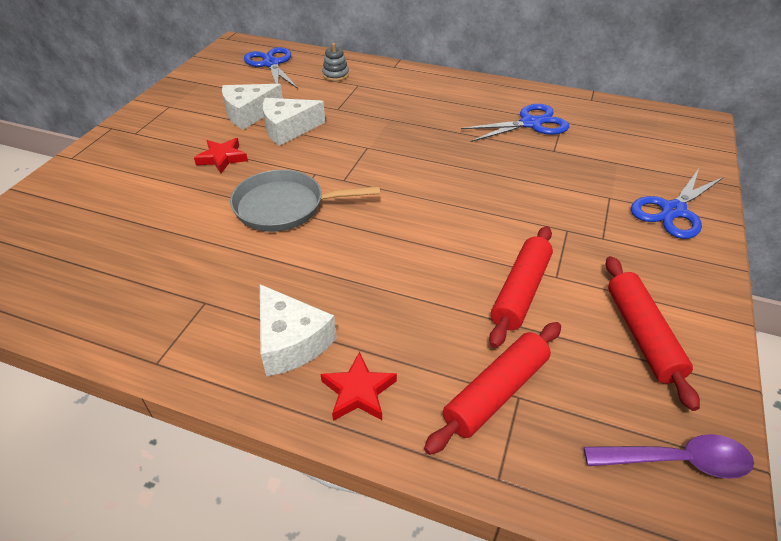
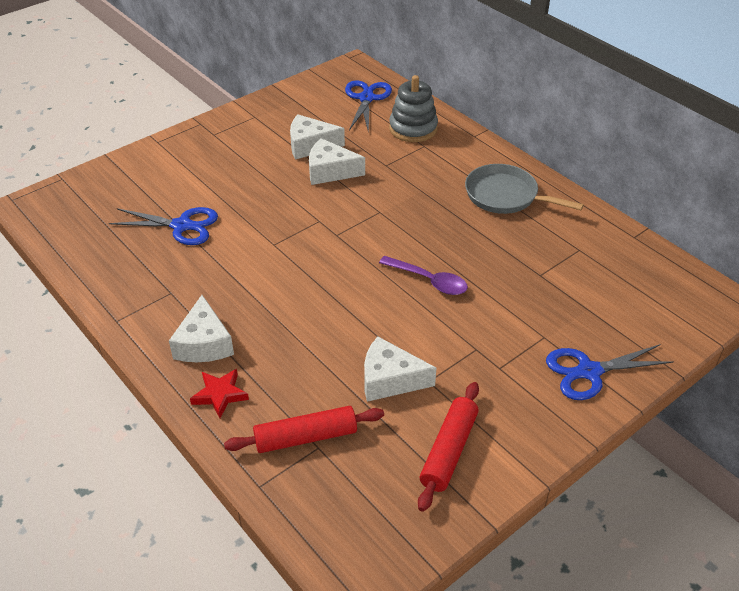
camera: 30 degrees right, 0 degrees up
(222, 158) = (260, 181): red star -> none
(285, 207) = (275, 241): grey pan -> grey pan (505, 196)
(335, 75) = (413, 128): grey stacking toy -> grey stacking toy, size x1.84
(521, 291) = (390, 379): red rolling pin -> white cheese
(530, 124) = (545, 241): blue scissors -> blue scissors (182, 226)
(677, 460) = (383, 535): purple spoon -> purple spoon (429, 281)

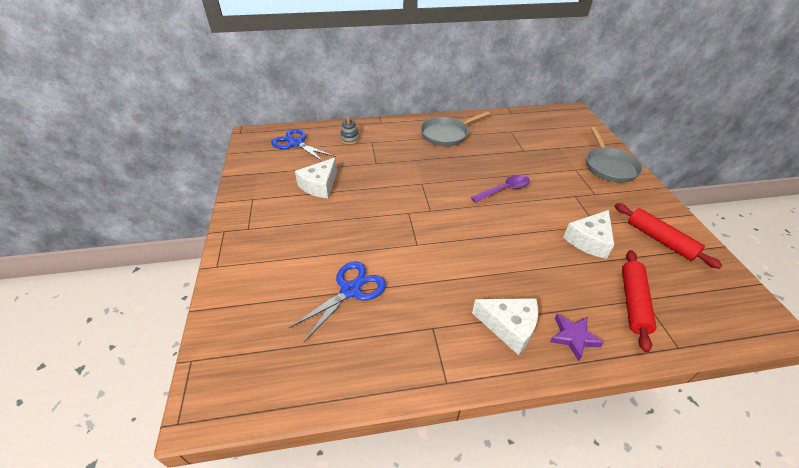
camera: 60 degrees left, 0 degrees up
(220, 395) = (573, 337): red star -> purple star
(330, 171) = (359, 188): white cheese -> none
(413, 128) = (349, 139): grey stacking toy -> grey stacking toy, size x0.54
(589, 372) = (609, 166): blue scissors -> grey pan

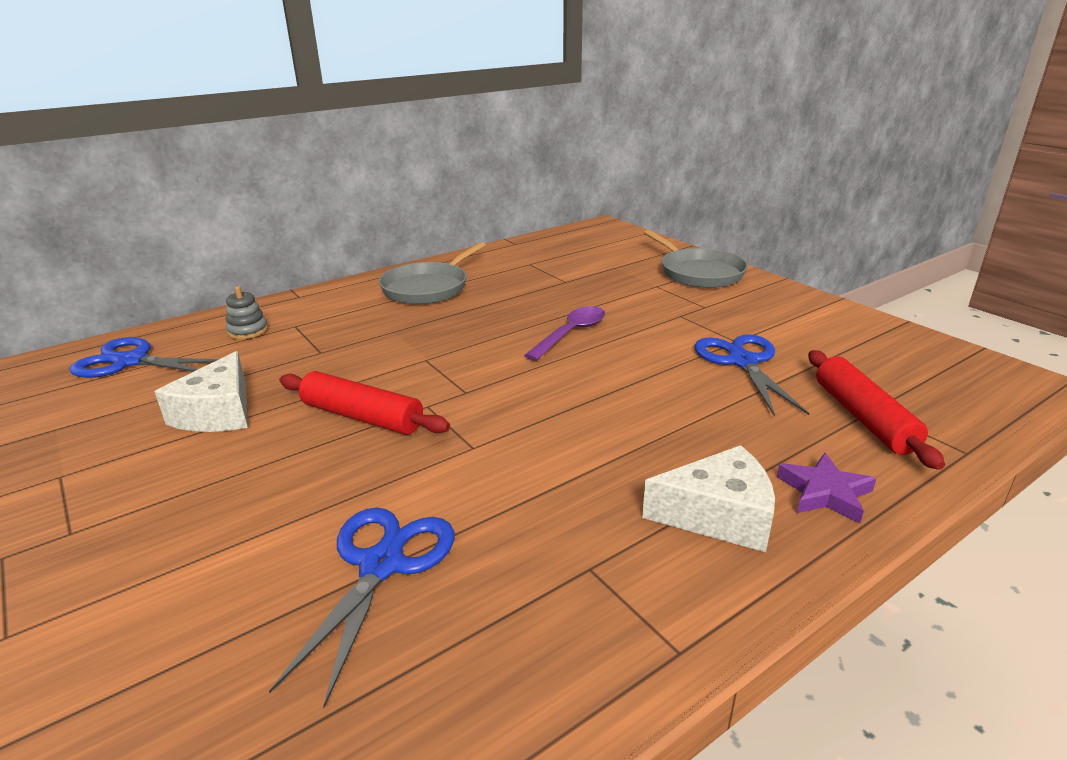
camera: 25 degrees left, 15 degrees down
(589, 240) = (742, 362): white cheese -> blue scissors
(660, 240) = (830, 335): red rolling pin -> red rolling pin (362, 417)

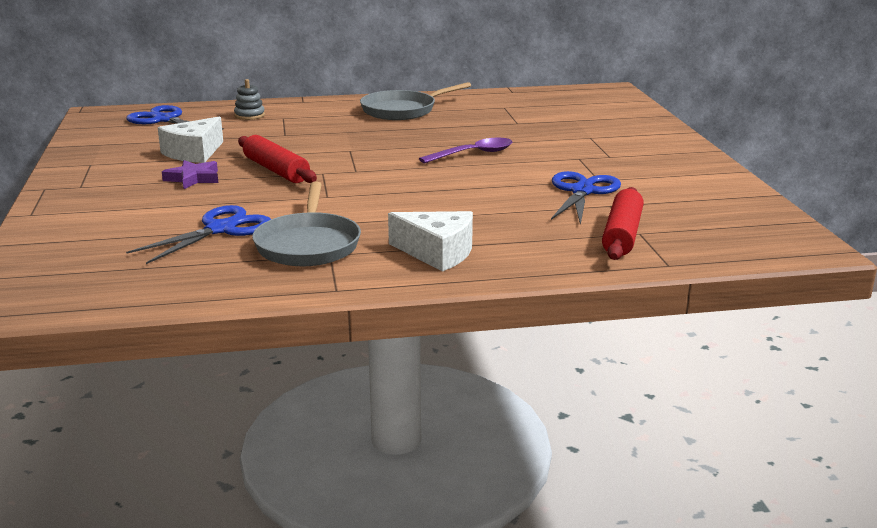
camera: 25 degrees right, 5 degrees down
(698, 273) = (643, 134): grey pan -> grey pan (308, 245)
(825, 493) = (524, 259): purple star -> purple star (193, 178)

